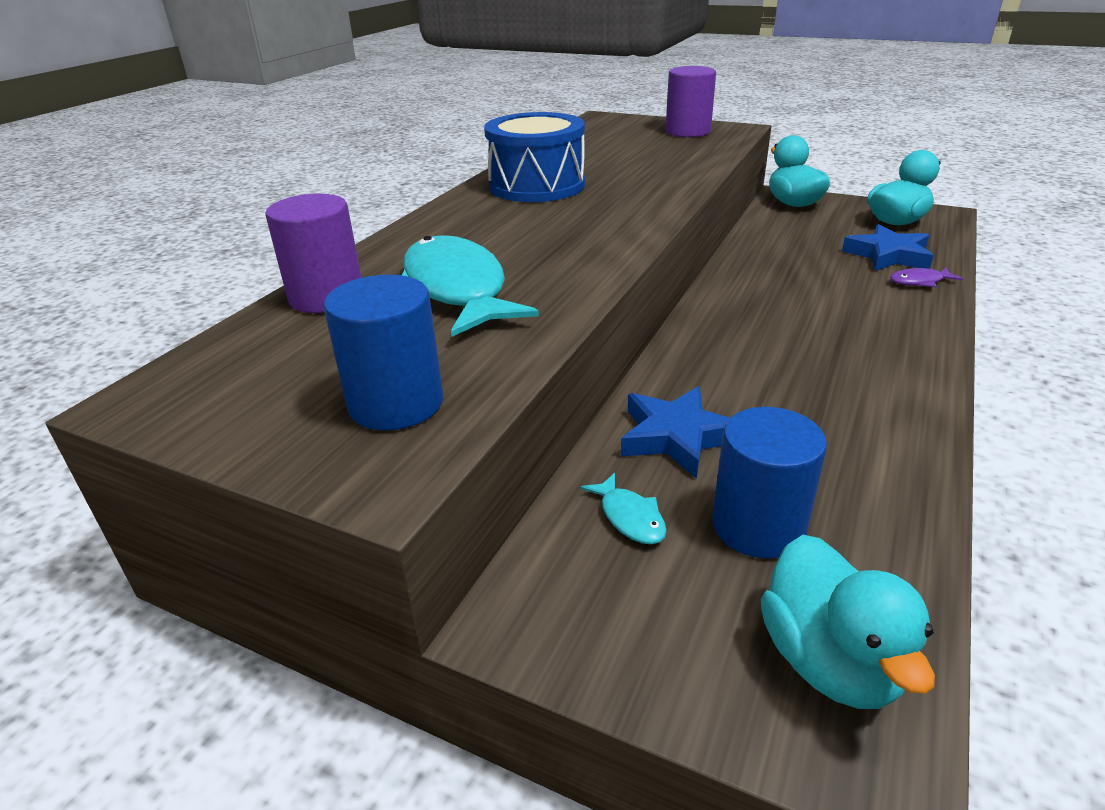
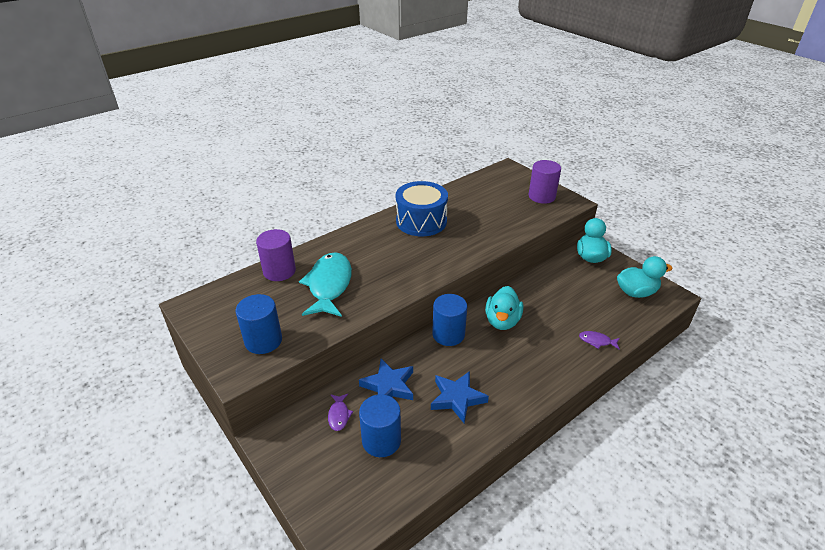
camera: 25 degrees right, 5 degrees up
(630, 517) = (339, 415): turquoise fish -> purple fish
(698, 336) = (448, 334): none -> blue cylinder
(829, 661) = (355, 502): turquoise duck -> turquoise duck (502, 321)
(888, 255) = (601, 316): blue star -> blue star (457, 398)

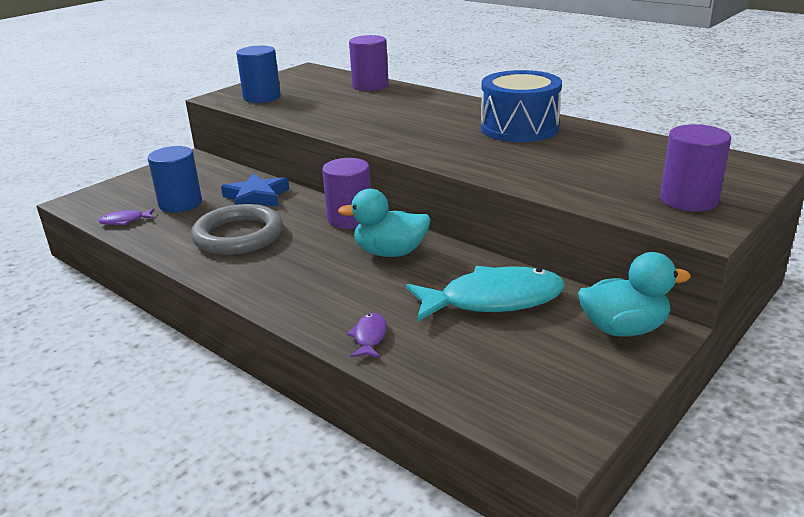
camera: 80 degrees right, 10 degrees down
(329, 285) = (354, 106): turquoise fish -> turquoise fish (493, 300)
(339, 415) = (215, 181): purple fish -> purple fish (125, 221)
(448, 334) = (350, 219): blue cylinder -> purple cylinder
(457, 398) = (238, 235): blue star -> grey ring
(636, 292) = (536, 386): turquoise duck -> none

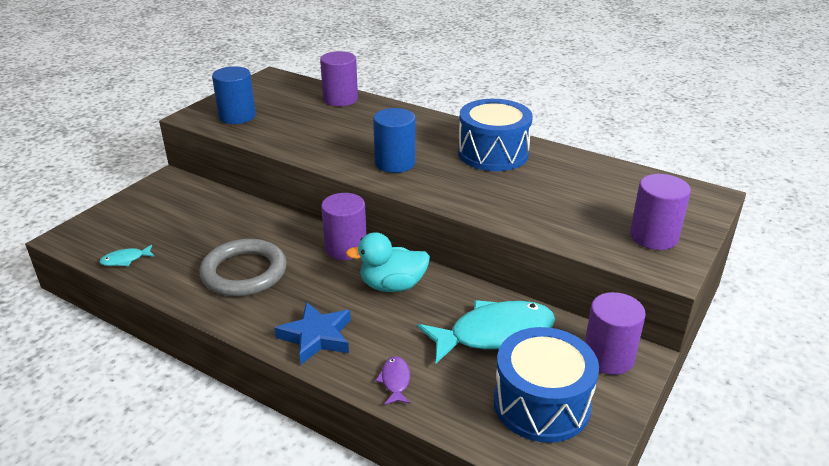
camera: 10 degrees left, 5 degrees up
(125, 221) = (125, 260): purple fish -> turquoise fish
(180, 204) = (175, 236): blue cylinder -> blue cylinder (395, 163)
(256, 197) = (249, 225): blue star -> blue star (316, 337)
(533, 368) = (541, 404): none -> blue drum
(623, 329) = (608, 357): turquoise duck -> purple cylinder

